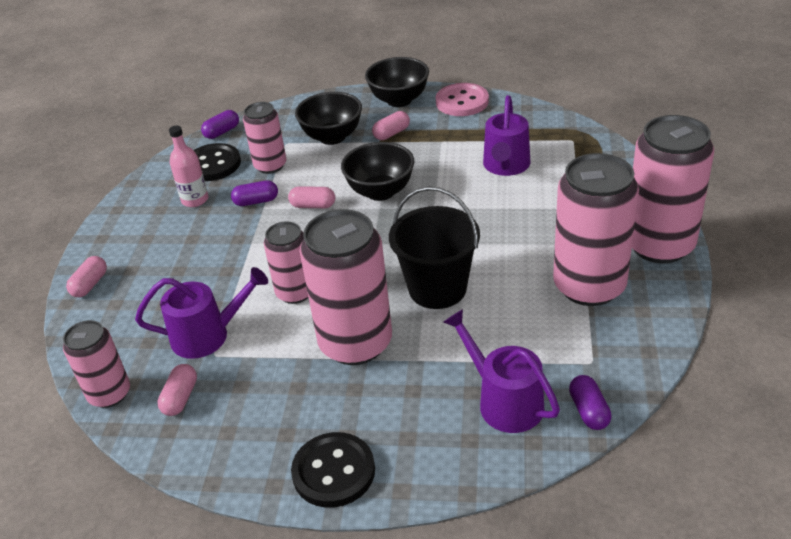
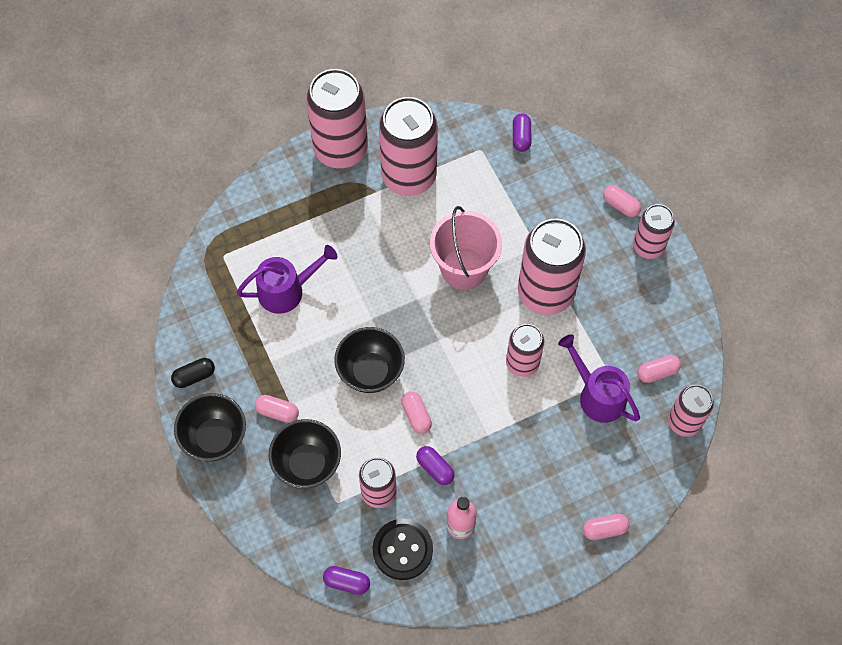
camera: 125 degrees left, 25 degrees up
(333, 471) = (648, 246): black button -> pink can
(414, 471) = (620, 205): none -> pink capsule
(437, 289) = (464, 268): black bucket -> pink bucket
(462, 102) = (194, 376): pink button -> black capsule
(504, 401) = (541, 183): purple watering can -> none
(589, 411) = (521, 137): purple capsule -> purple capsule turned 45 degrees counterclockwise

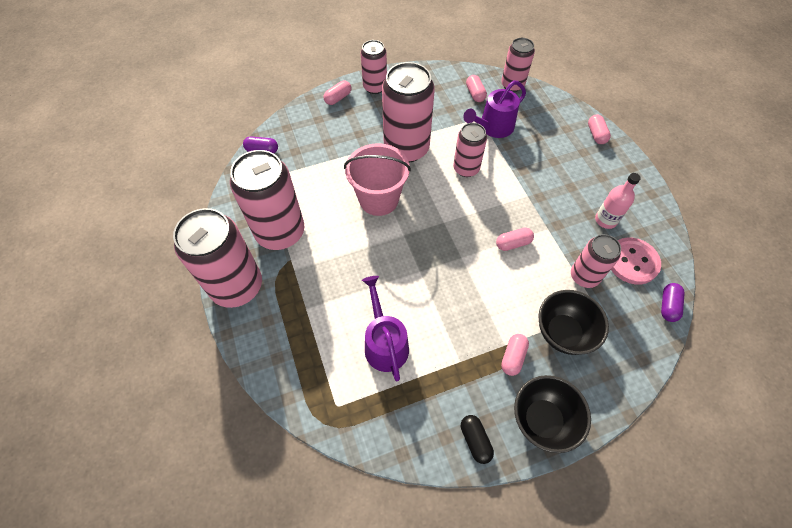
camera: 85 degrees left, 5 degrees down
(370, 371) = (472, 275): black bowl -> none
(402, 550) = (632, 262): black button -> pink button
(435, 468) = (559, 233): purple capsule -> none

